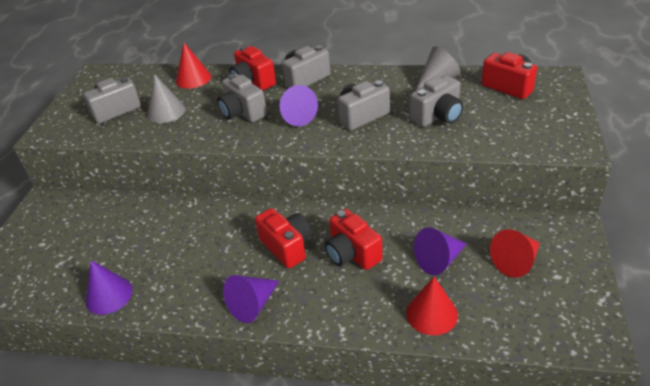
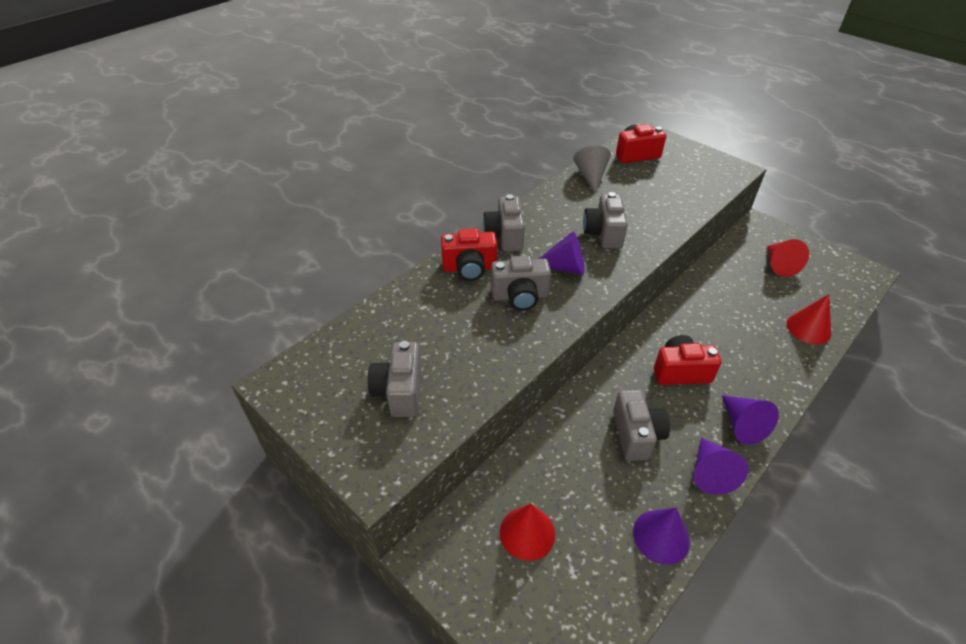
camera: 60 degrees left, 5 degrees up
(166, 112) = (454, 350): grey cone -> none
(193, 78) = (407, 305): red cone -> red cone (527, 533)
(352, 253) = (717, 337): red camera -> none
(438, 116) = (643, 200): grey camera -> grey camera (636, 435)
(439, 260) = (755, 297): purple cone -> purple cone (710, 473)

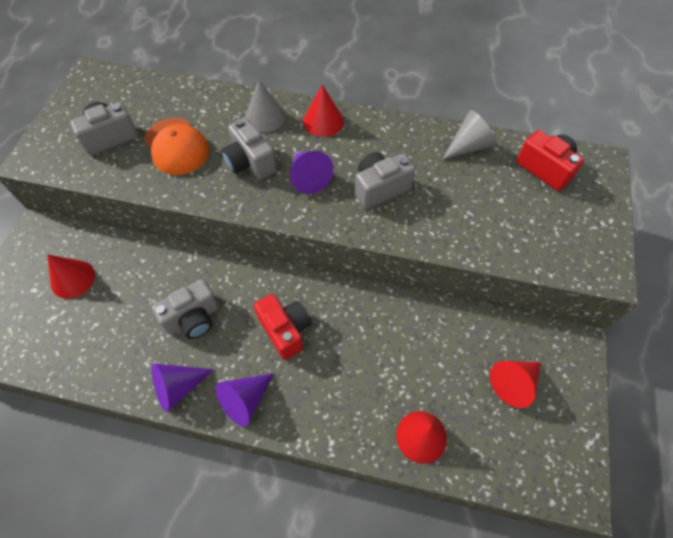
camera: 60 degrees right, 15 degrees up
(458, 341) = (177, 146): none -> orange cap
(469, 268) = (265, 117): red camera -> grey cone
(505, 236) = (323, 121): grey camera -> red cone
(661, 536) = (101, 367): purple cone -> none

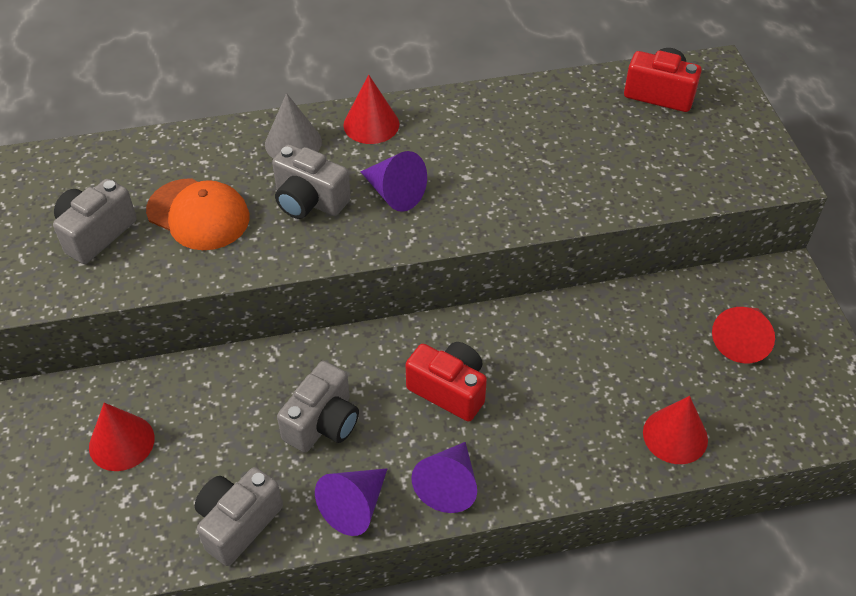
camera: 25 degrees left, 10 degrees down
(380, 188) = (488, 176): grey camera -> grey camera (238, 523)
(468, 146) = (562, 97): grey cone -> none

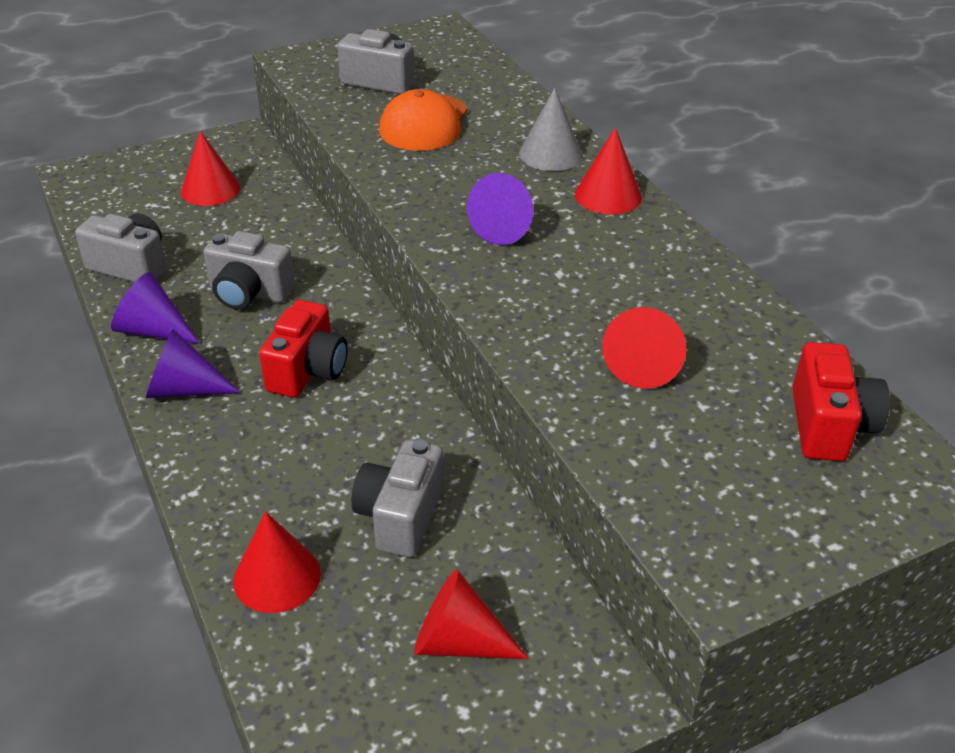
camera: 75 degrees right, 10 degrees down
(309, 201) = (470, 178): grey camera -> grey camera (400, 516)
(584, 158) = (644, 363): none -> red cone

